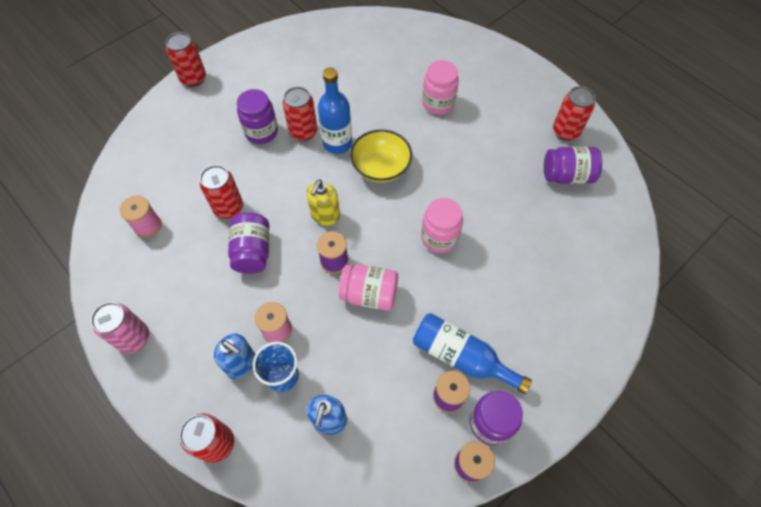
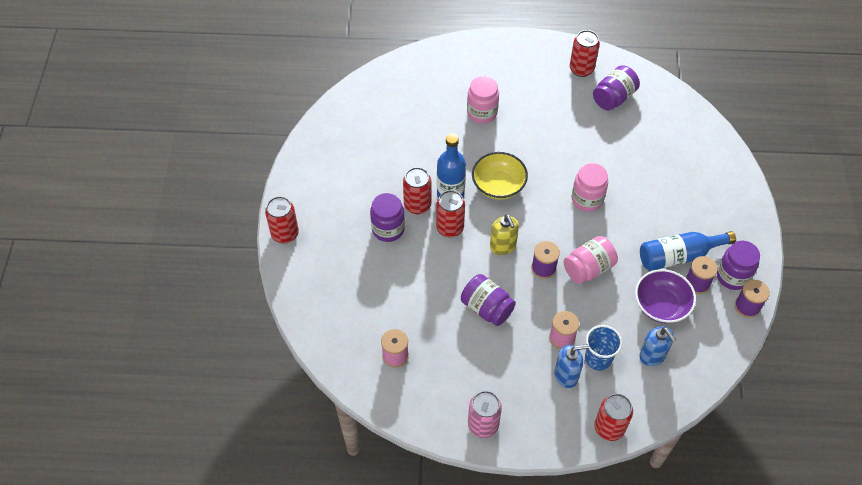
camera: 45 degrees left, 5 degrees down
(228, 208) = (434, 296): red can -> red can (450, 228)
(391, 384) = (661, 305): none -> purple bowl

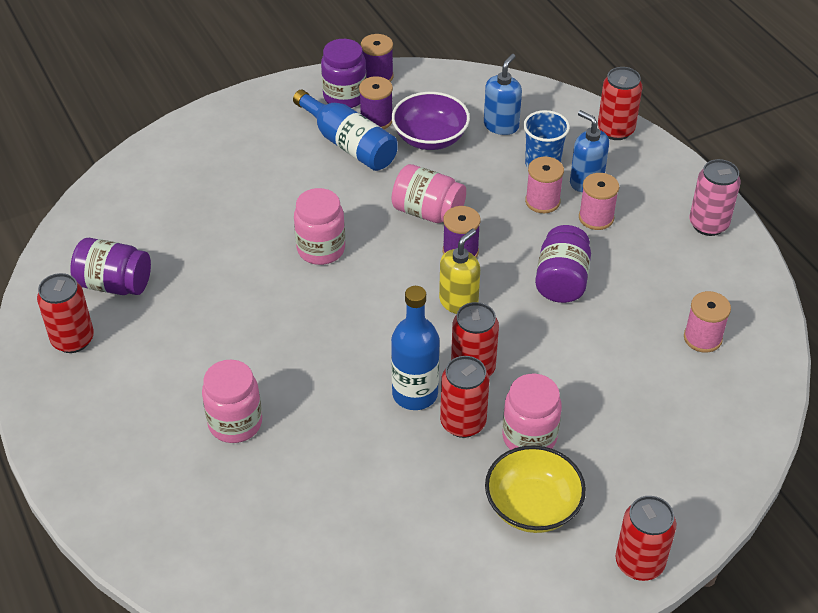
camera: 120 degrees left, 10 degrees down
(388, 229) = (529, 437): purple jar -> pink jar
(498, 186) = (362, 347): yellow bowl -> yellow bowl (532, 506)
(529, 360) = (596, 218): none -> pink spool

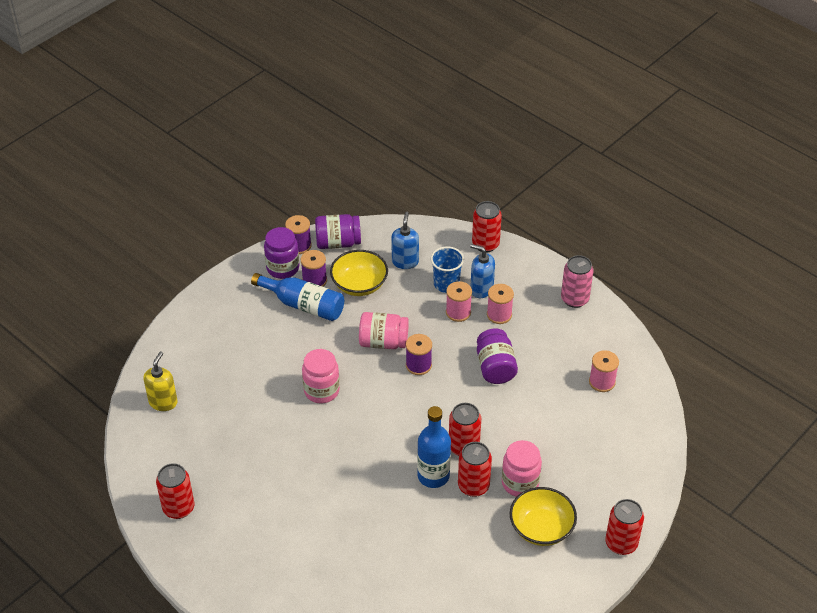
camera: 20 degrees left, 0 degrees up
(114, 284) = (187, 459): purple jar -> purple jar (338, 242)
(235, 423) = (323, 532): pink jar -> none
(430, 138) = (359, 284): purple bowl -> yellow bowl
(458, 302) = (433, 402): yellow soap dispenser -> yellow soap dispenser (163, 402)

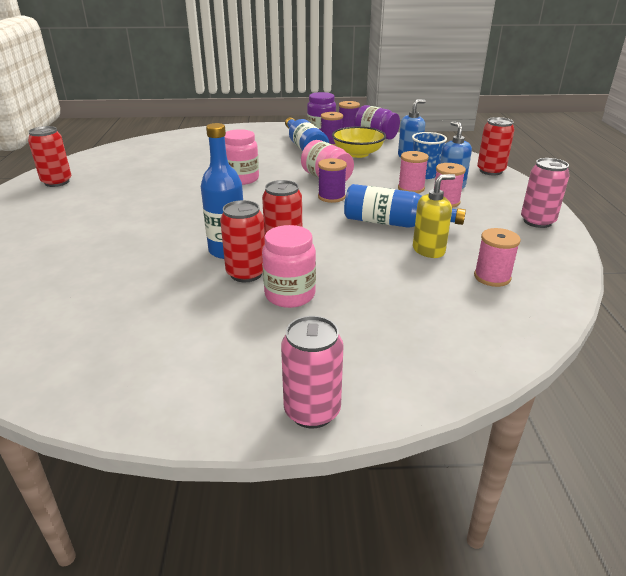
camera: 45 degrees right, 15 degrees down
(163, 402) = (150, 147): yellow soap dispenser -> yellow soap dispenser (428, 250)
(495, 367) = (393, 223): purple jar -> blue bottle
(541, 528) = (250, 337): yellow bowl -> none
(621, 543) = (312, 411): red can -> pink can

